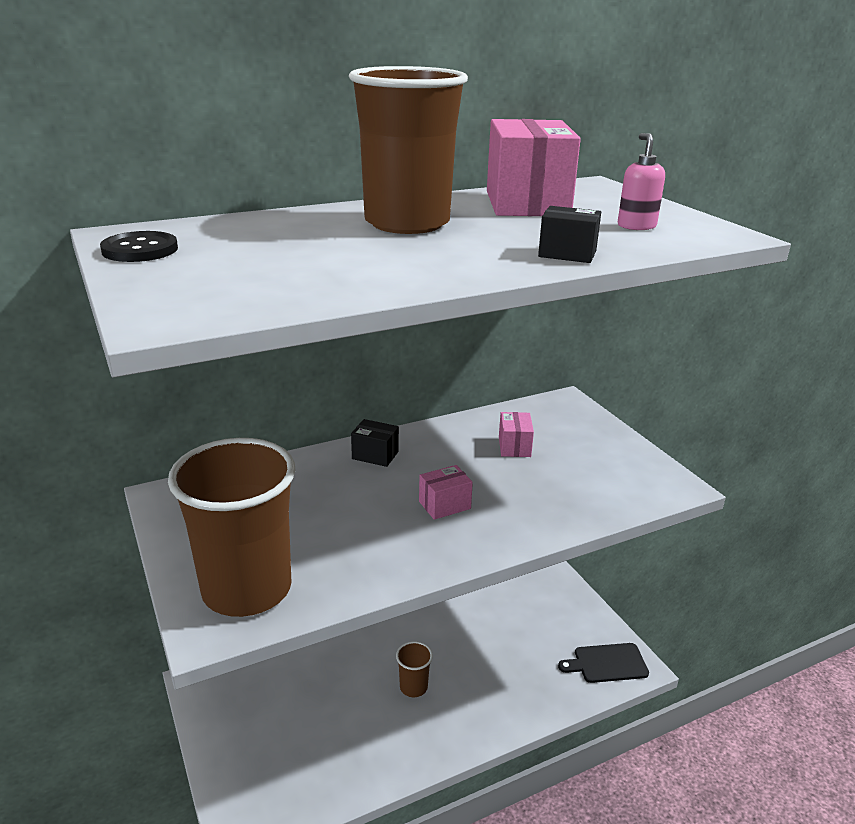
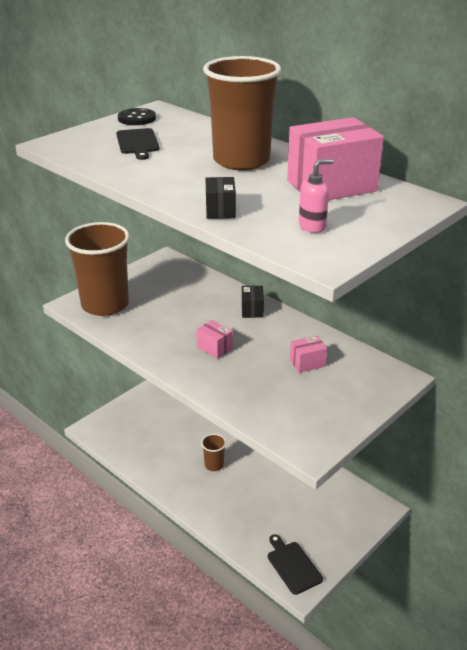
camera: 70 degrees right, 5 degrees up
(258, 262) = (137, 143): none -> black cutting board

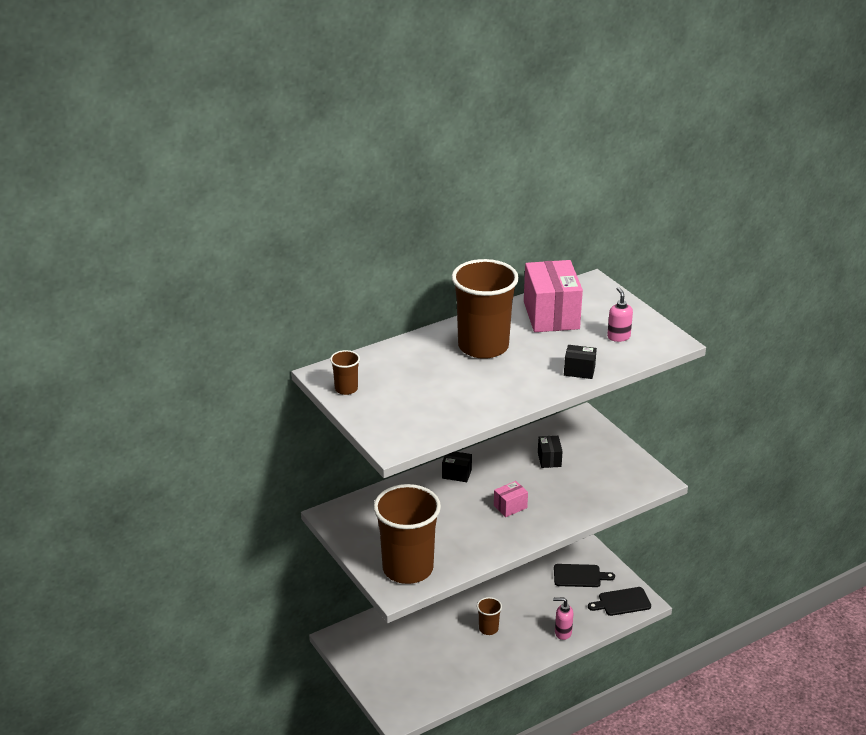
camera: 75 degrees left, 0 degrees up
(137, 118) = (346, 389): black button -> brown cup
(137, 143) = (416, 395): black cutting board -> black cutting board (579, 576)
(227, 521) = (562, 633): none -> pink soap dispenser
(307, 363) = (549, 459): pink box -> black box

